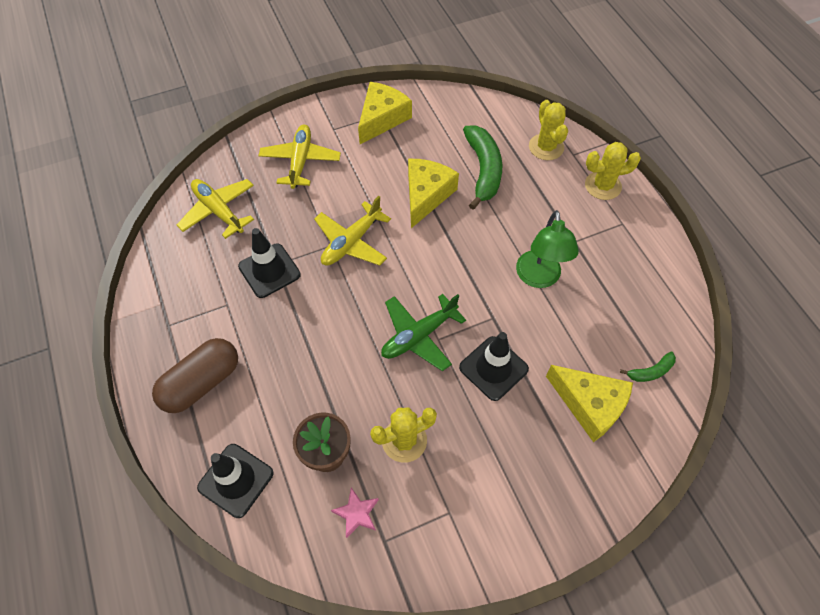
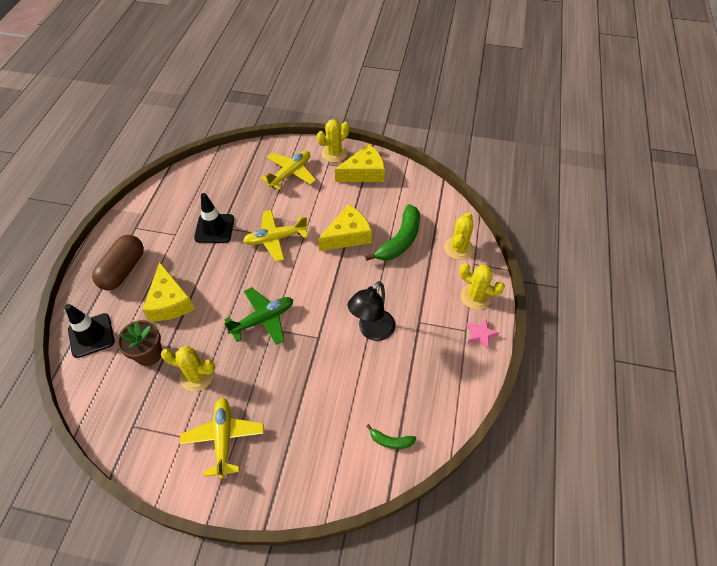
camera: 35 degrees right, 5 degrees down
(201, 383) = (123, 270): brown capsule -> brown capsule turned 60 degrees counterclockwise
(219, 211) = (218, 178): yellow plane -> yellow plane (224, 438)
(330, 114) = (334, 153): none -> yellow cactus
(357, 513) = (133, 399): pink star -> pink star (480, 335)
(419, 336) = (263, 319): green plane -> green plane turned 150 degrees clockwise
(493, 368) = (289, 369): black traffic cone -> none
(539, 278) = (372, 331): green lamp -> black lamp
(589, 405) = (328, 433): yellow cheese -> yellow cheese (170, 302)

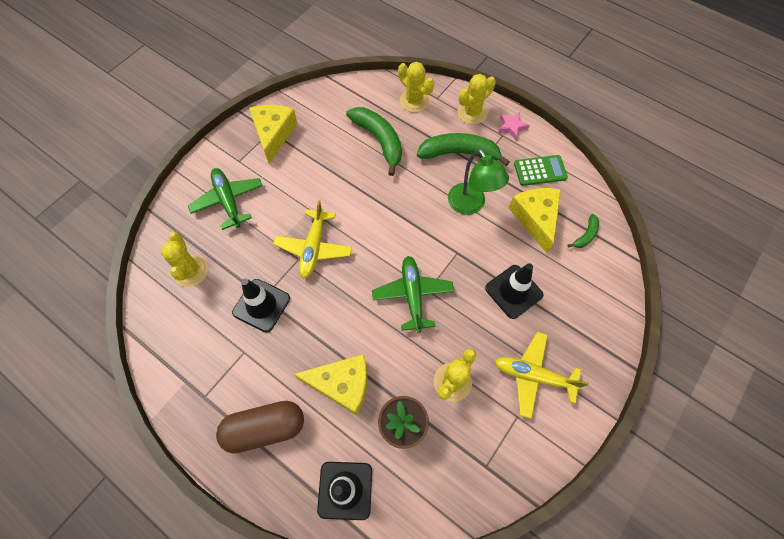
camera: 65 degrees left, 10 degrees up
(123, 270) = (265, 428): brown capsule -> brown capsule turned 60 degrees counterclockwise
(290, 173) = (228, 201): yellow plane -> green plane
(300, 395) = (513, 291): none -> black traffic cone
(334, 153) = (227, 149): yellow cactus -> yellow cactus (191, 271)
(347, 236) = (348, 181): yellow cheese -> yellow cheese (535, 218)
(372, 331) = (470, 205): black lamp -> green lamp
(423, 302) = (459, 153): none -> green banana
(443, 376) = (540, 171): none -> green calculator

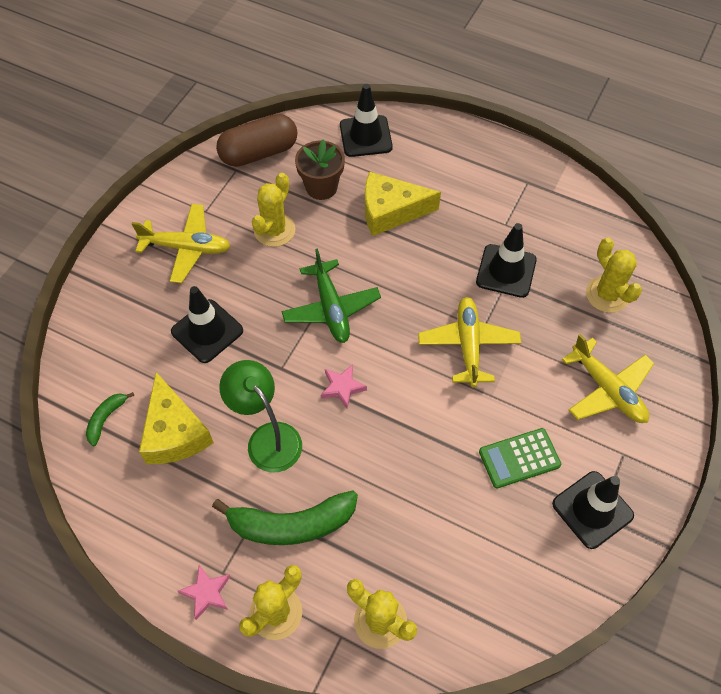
camera: 170 degrees right, 5 degrees down
(228, 201) = (607, 389): green plane -> yellow plane
(265, 428) = (456, 167): brown capsule -> brown capsule (259, 153)
(273, 134) = (592, 509): yellow cheese -> black traffic cone
(379, 140) = (422, 526): green banana -> none
(414, 231) = (342, 387): none -> pink star
(540, 171) = (163, 513): green calculator -> green calculator (519, 458)

